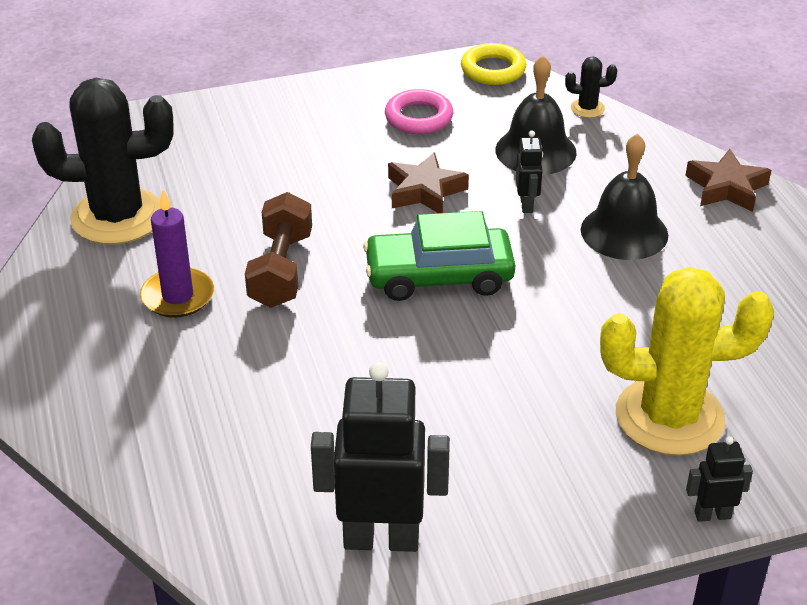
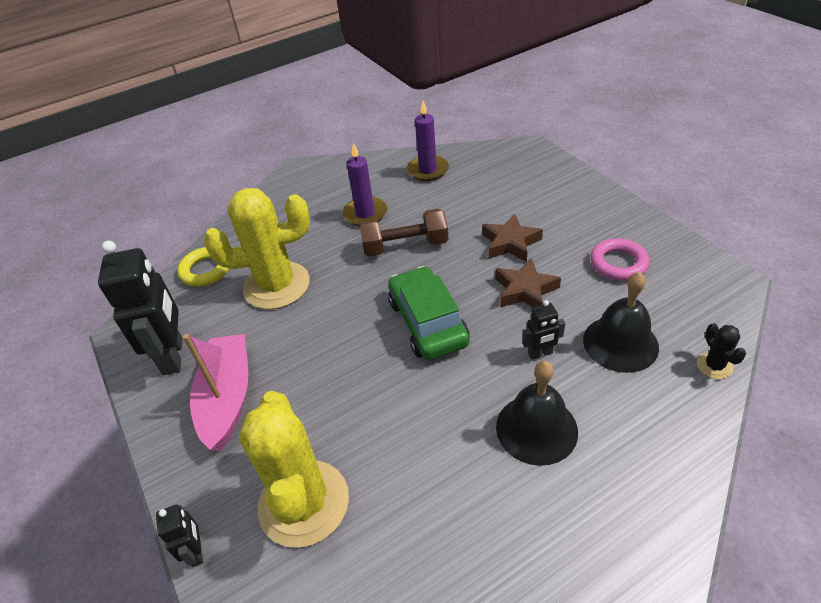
camera: 80 degrees right, 5 degrees up
(117, 217) = (428, 170): black cactus -> purple candle
(287, 410) = (276, 285): none -> yellow cactus
(490, 478) = (227, 398): none -> pink boat
(493, 70) = (724, 289): yellow ring -> yellow ring (206, 270)
(726, 188) = (656, 506): brown star -> brown star (510, 243)

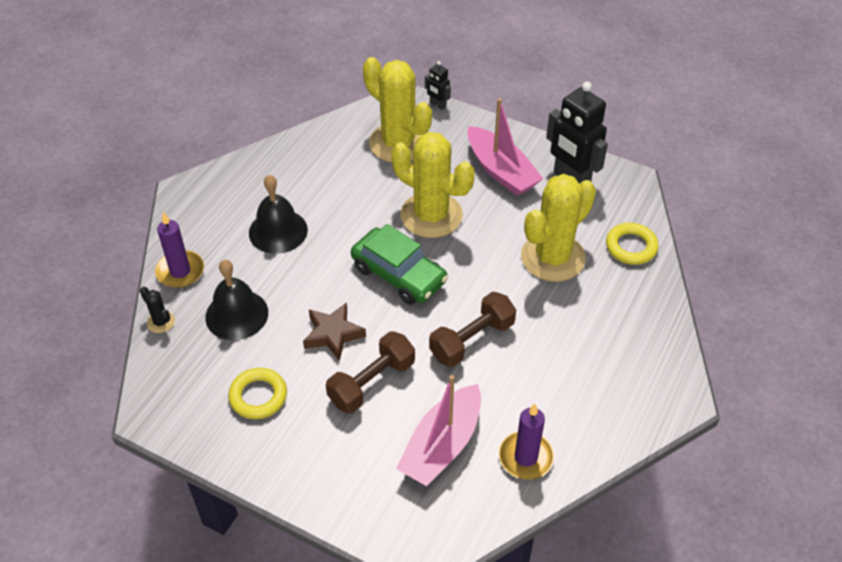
camera: 145 degrees right, 5 degrees up
(347, 374) = (431, 215): none -> yellow cactus
(365, 214) = (544, 364): purple candle -> purple candle (180, 271)
(481, 191) = (442, 445): none -> pink boat
(510, 243) = (372, 382): brown star -> brown dumbbell
(540, 353) = (296, 283): black robot -> none
(618, 263) = (258, 396): pink ring -> yellow ring

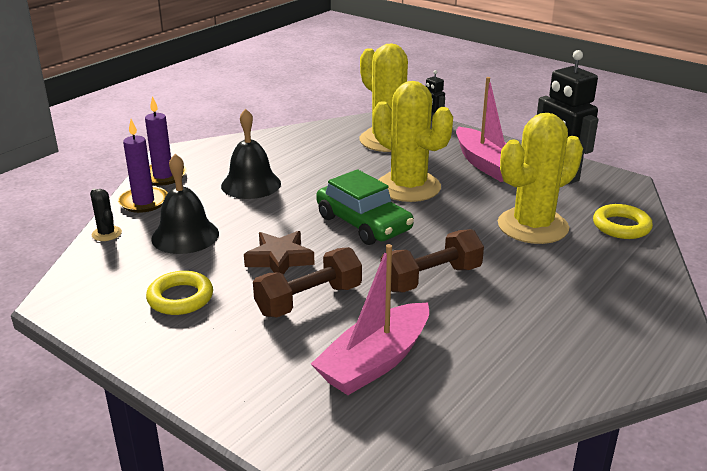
camera: 10 degrees right, 20 degrees down
(526, 457) = (476, 384): purple candle -> purple candle (163, 176)

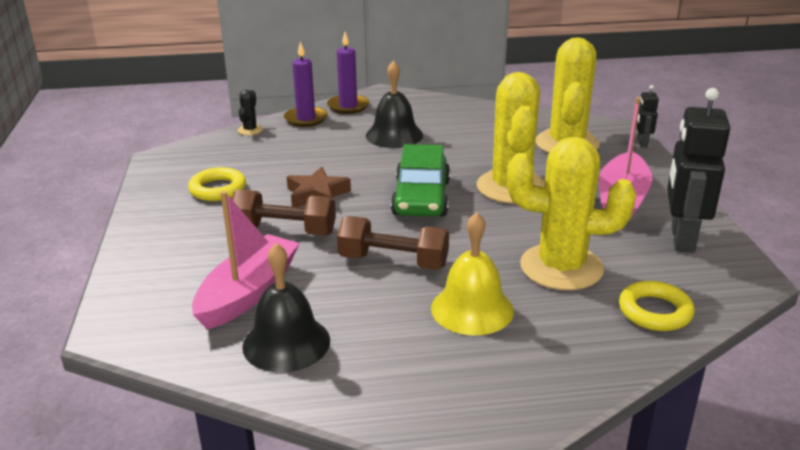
camera: 45 degrees right, 0 degrees up
(185, 236) = (290, 152): black bell -> black bell (286, 343)
(375, 362) = (248, 293): pink boat -> pink boat turned 120 degrees clockwise
(534, 281) = (472, 309): none -> yellow bell

